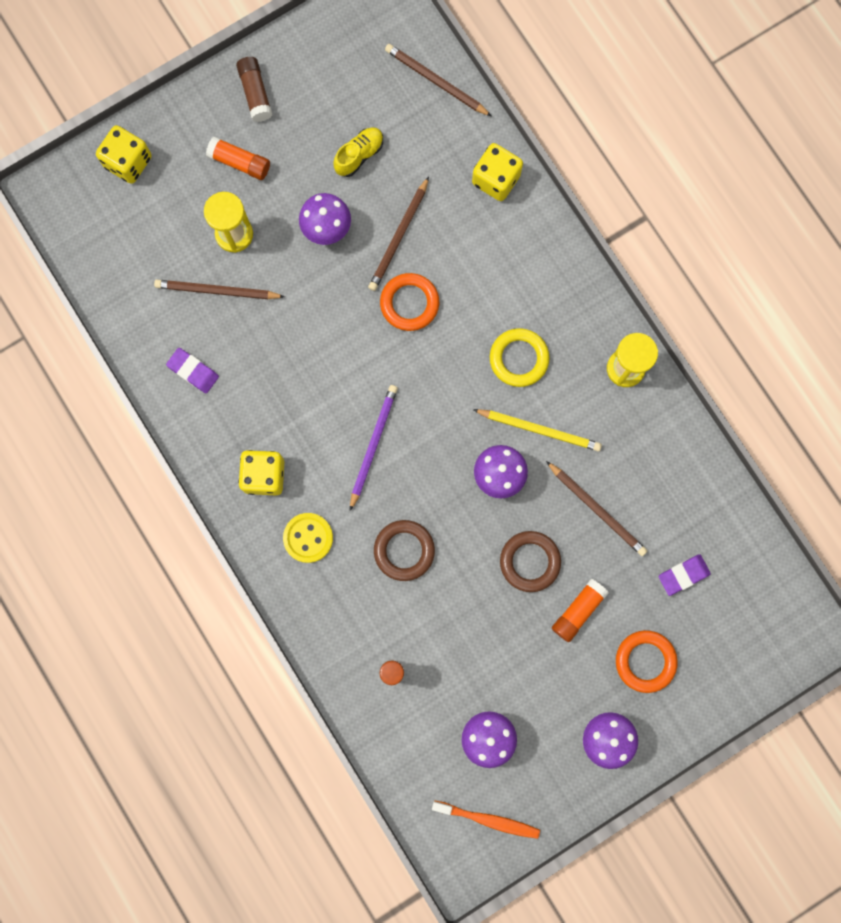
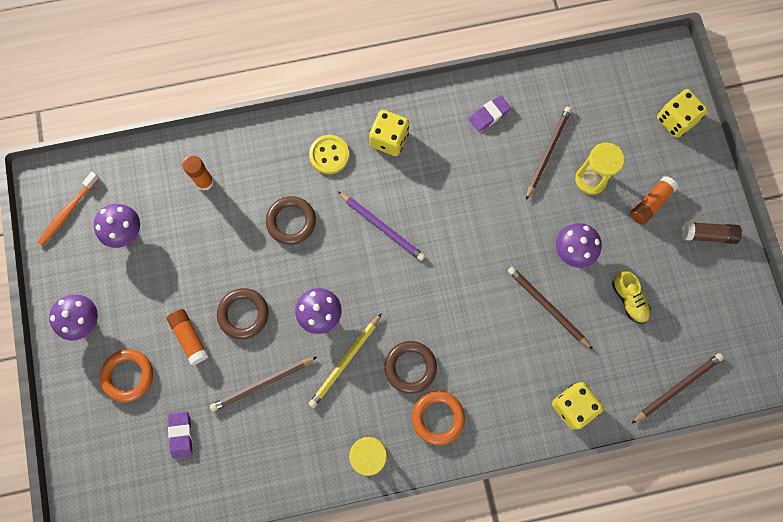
camera: 110 degrees right, 5 degrees down
(409, 303) = (488, 295): orange ring -> orange ring (438, 418)
(519, 358) = (410, 367): yellow ring -> brown ring

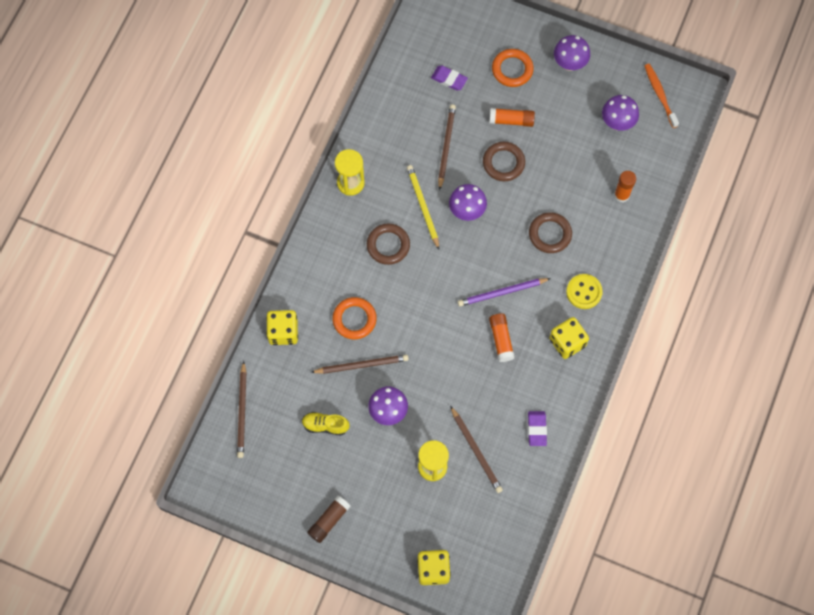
camera: 125 degrees right, 5 degrees down
(438, 418) = (342, 240): orange ring -> orange ring (354, 319)
(650, 203) = (383, 497): orange glue stick -> orange glue stick (501, 339)

